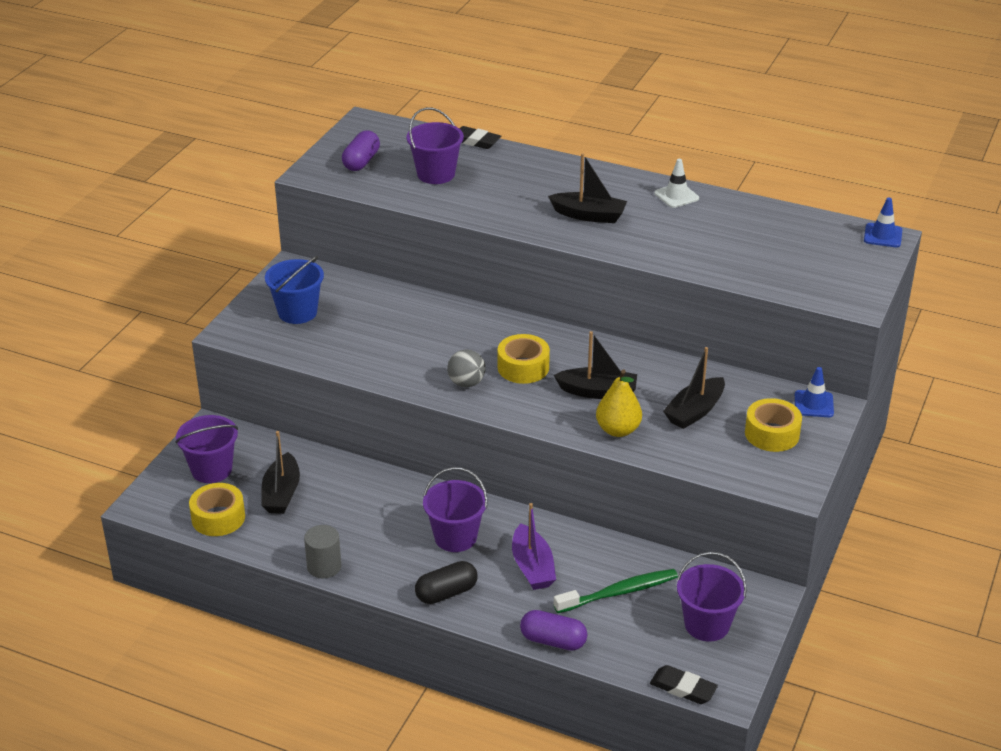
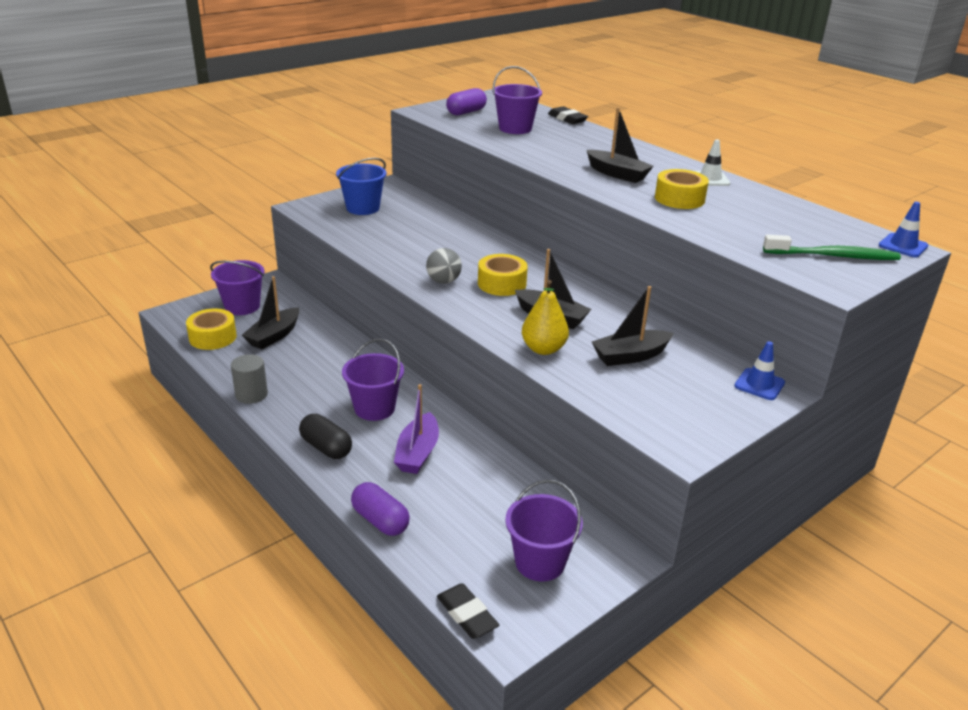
camera: 25 degrees right, 5 degrees down
(446, 593) = (326, 447): black capsule -> black capsule turned 45 degrees clockwise
(619, 592) = (477, 501): green toothbrush -> green toothbrush (833, 256)
(772, 434) = (695, 395): yellow tape -> yellow tape (679, 199)

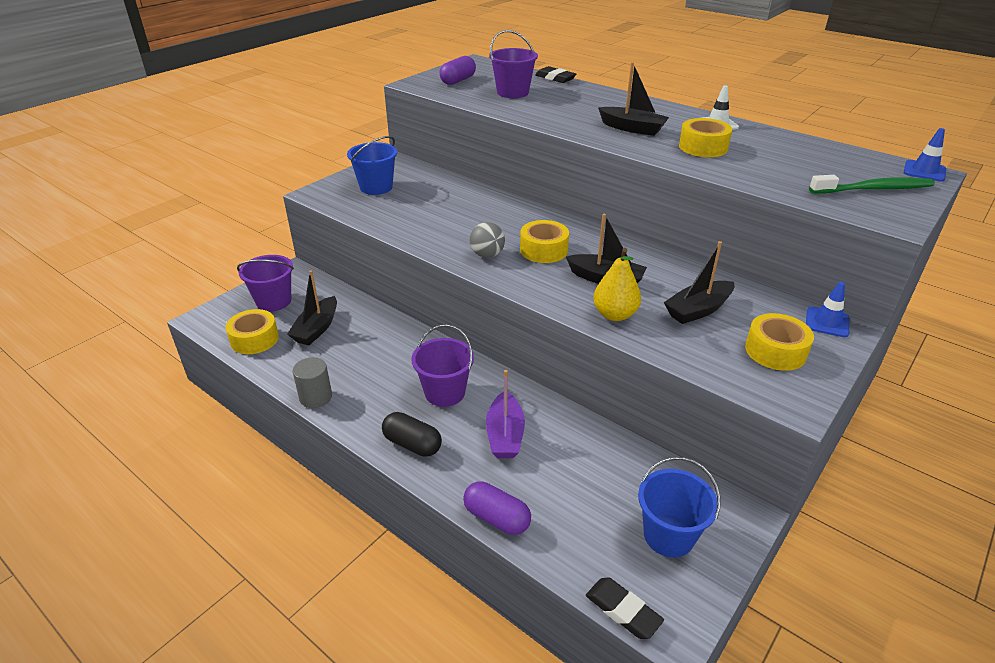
camera: 10 degrees left, 5 degrees up
(540, 562) = (668, 535): purple bucket -> blue bucket
(689, 402) = (775, 351): none -> yellow tape

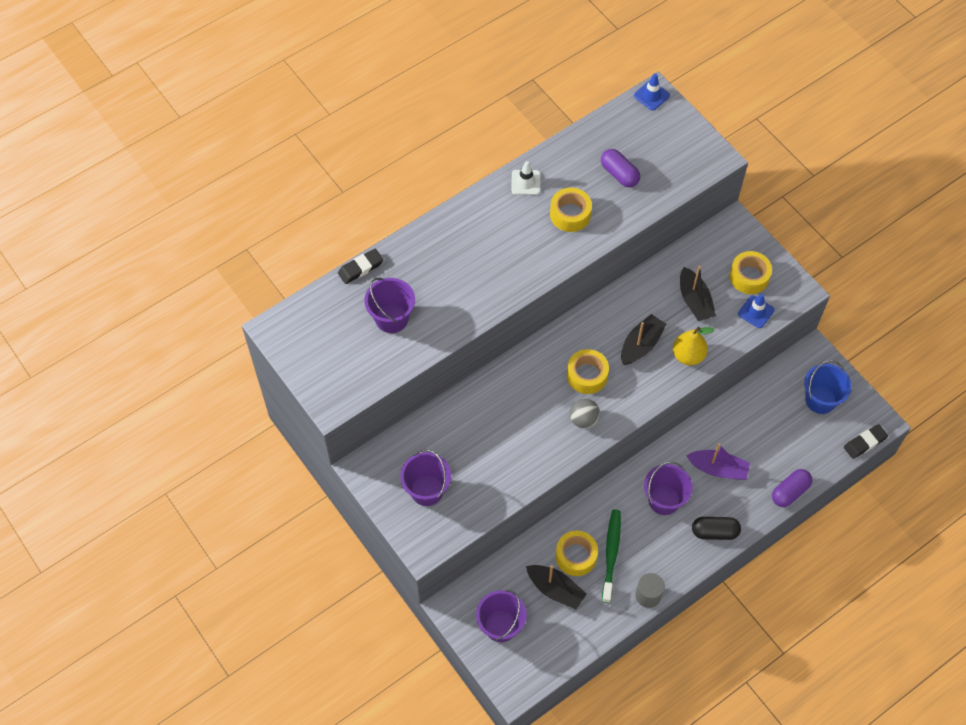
camera: 75 degrees left, 25 degrees up
(254, 339) = (558, 643): yellow tape -> yellow tape (576, 556)
(376, 187) = (427, 490): blue bucket -> purple bucket
(412, 444) = (714, 532): black capsule -> black capsule turned 45 degrees clockwise
(458, 81) = (337, 360): purple capsule -> purple capsule (619, 174)
(632, 128) = (516, 249): black boat -> none
(827, 322) = (726, 231): blue traffic cone -> blue traffic cone (756, 312)
(873, 189) = (671, 143): green toothbrush -> green toothbrush (611, 554)

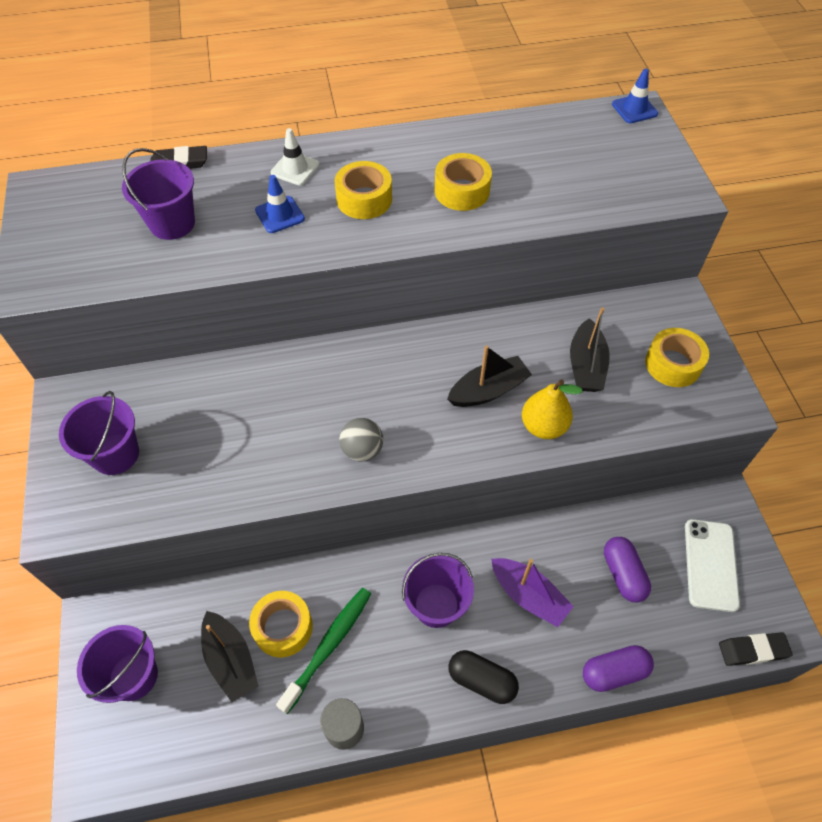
camera: 25 degrees right, 5 degrees down
(525, 182) = (429, 144): white traffic cone -> white traffic cone (295, 169)
(587, 375) = (399, 399): yellow tape -> yellow tape (364, 199)
(619, 174) = (549, 170): purple capsule -> purple capsule (623, 574)
(756, 312) = (663, 408): blue traffic cone -> blue traffic cone (280, 215)
(820, 400) = (710, 565): blue bucket -> white phone

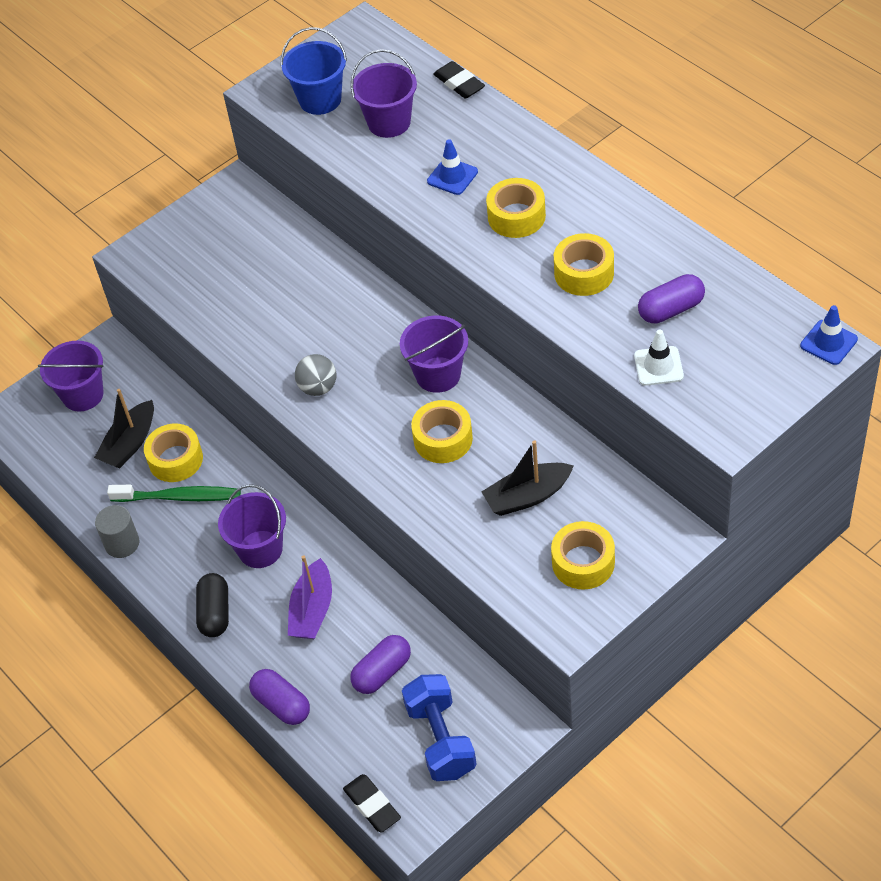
camera: 65 degrees right, 5 degrees down
(89, 254) = (320, 100): none -> blue bucket
(115, 454) = (208, 247): purple bucket -> purple bucket (438, 375)
(295, 169) = (515, 154): white traffic cone -> white traffic cone (658, 366)
(488, 390) = (443, 439): black boat -> yellow tape
(540, 165) = (671, 309): none -> purple capsule
(543, 426) = (433, 496): yellow pear -> none
(710, 565) = (441, 739): white phone -> blue dumbbell

